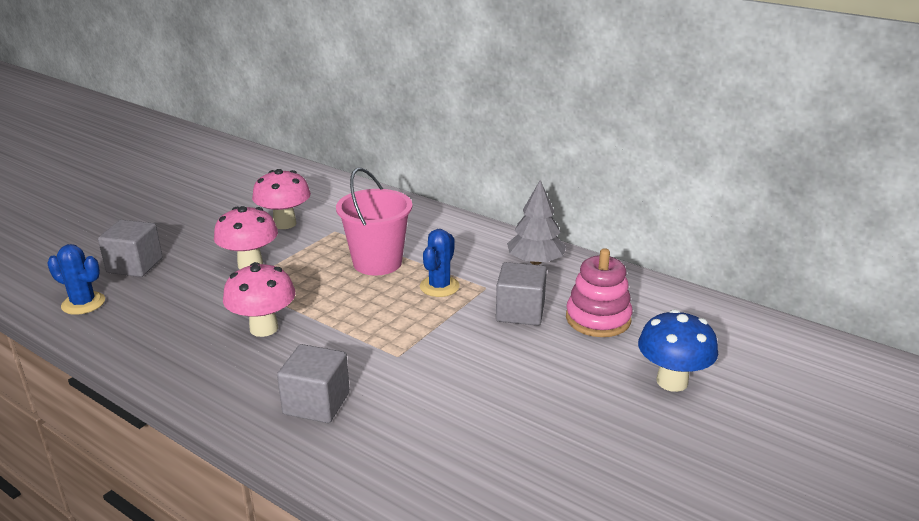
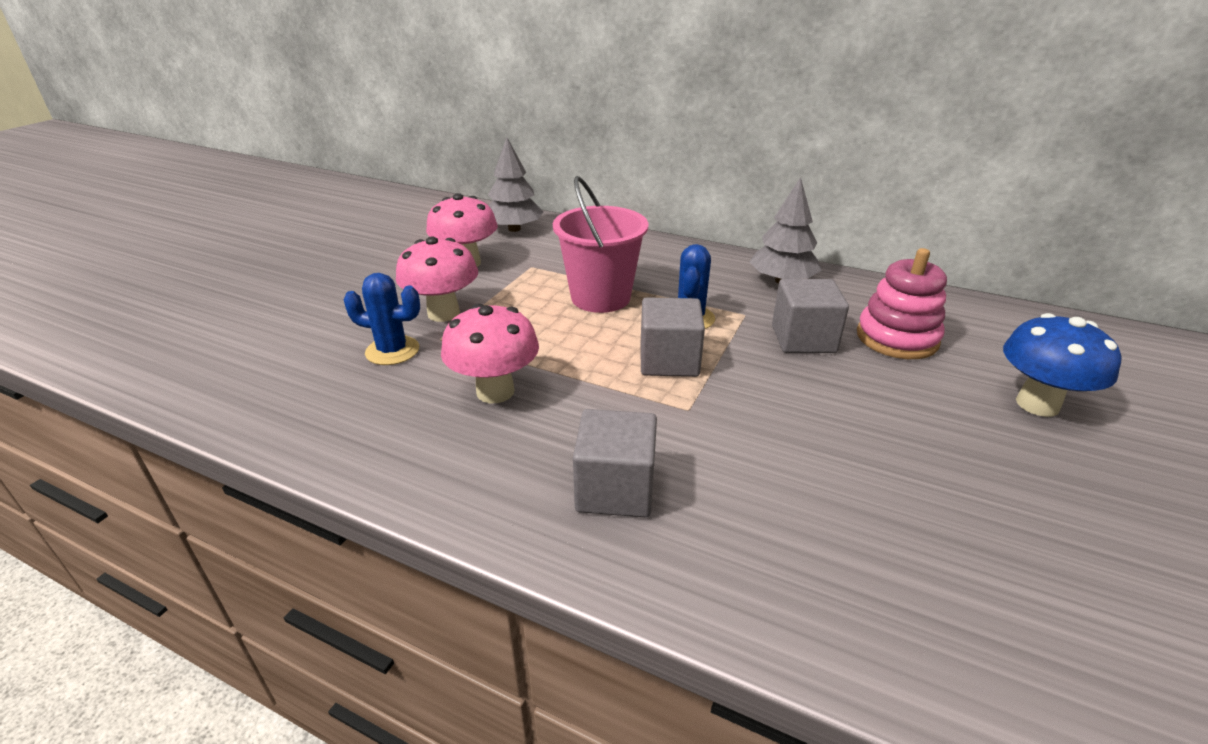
camera: 10 degrees left, 5 degrees up
(83, 303) = (230, 383): blue cactus -> blue cactus (392, 351)
(135, 265) = (290, 328): grey cube -> grey cube (669, 361)
(336, 195) = (514, 229): none -> grey tree

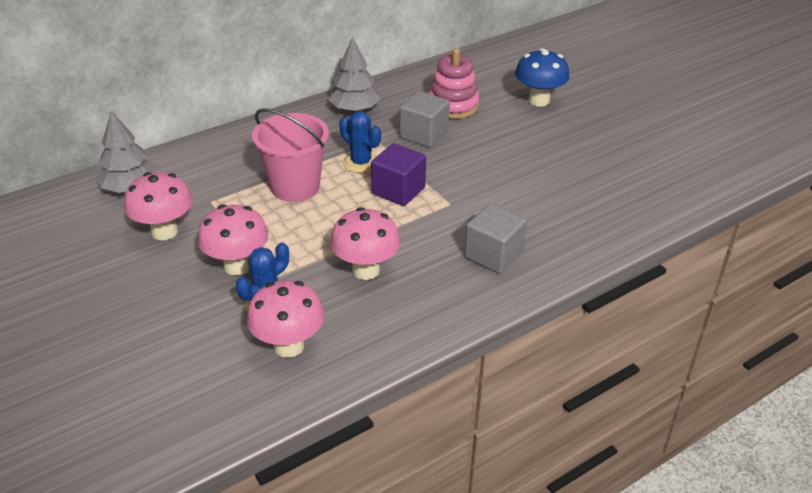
camera: 60 degrees left, 5 degrees up
(330, 388) = (289, 346): none -> pink mushroom
(669, 361) = (398, 190): grey cube -> purple cube

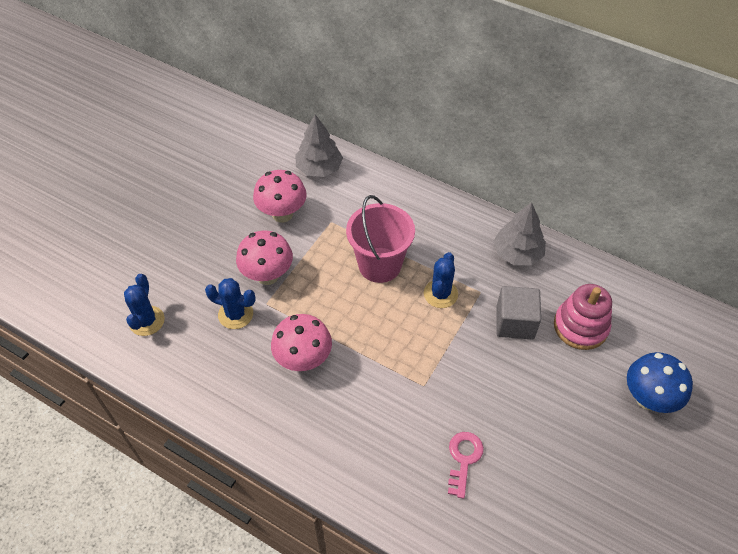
camera: 65 degrees right, 15 degrees up
(211, 384) = (147, 321): none -> blue cactus
(289, 346) = (199, 348): pink mushroom -> none
(398, 190) = (418, 338): purple cube -> none
(493, 255) = (371, 447): grey cube -> none
(537, 205) = (463, 459): none -> pink key

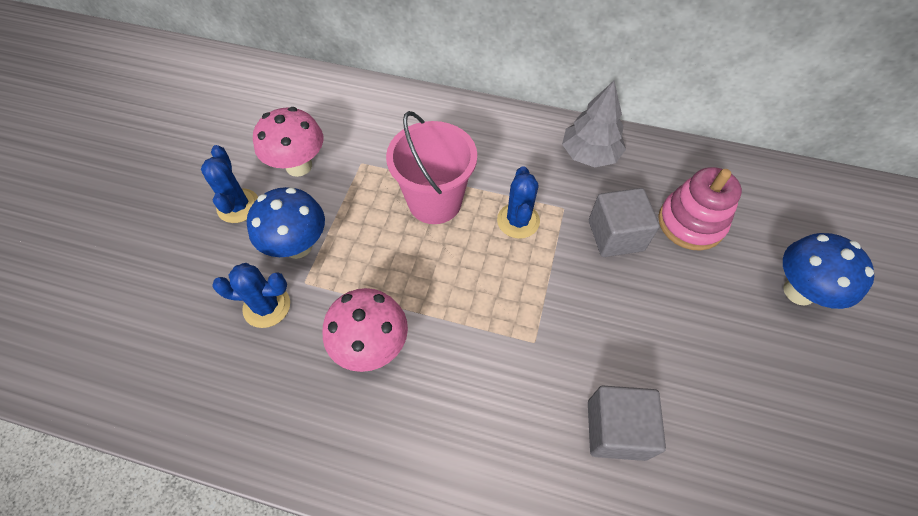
camera: 15 degrees left, 5 degrees up
(147, 321) = (144, 344): blue cactus -> blue cactus (238, 206)
(267, 275) = (298, 246): pink mushroom -> blue mushroom
(319, 168) = (330, 104): grey tree -> none
(463, 459) = (616, 429): pink key -> grey cube

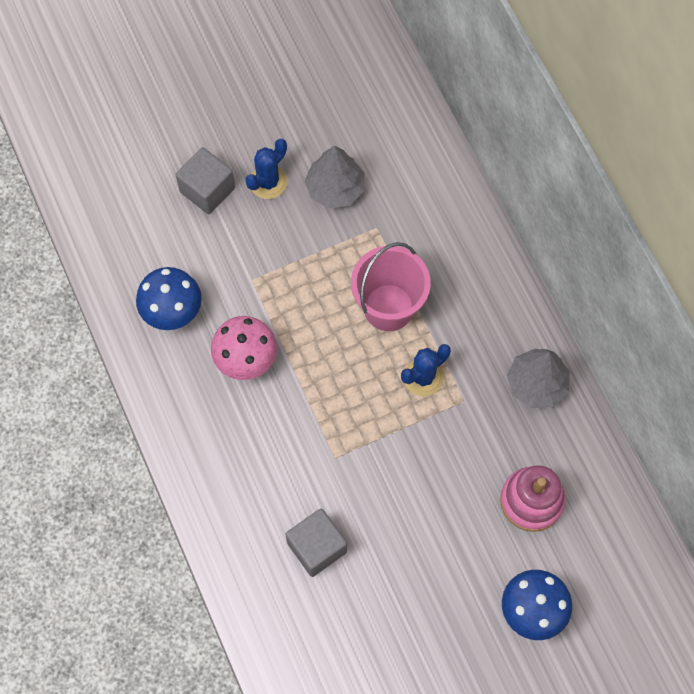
camera: 50 degrees right, 10 degrees up
(267, 306) = (217, 273): blue cactus -> none
(298, 246) = (273, 250): blue mushroom -> blue mushroom (172, 312)
(299, 166) = (335, 188): pink mushroom -> grey tree
(615, 235) = (471, 454): grey cube -> grey cube (207, 190)

